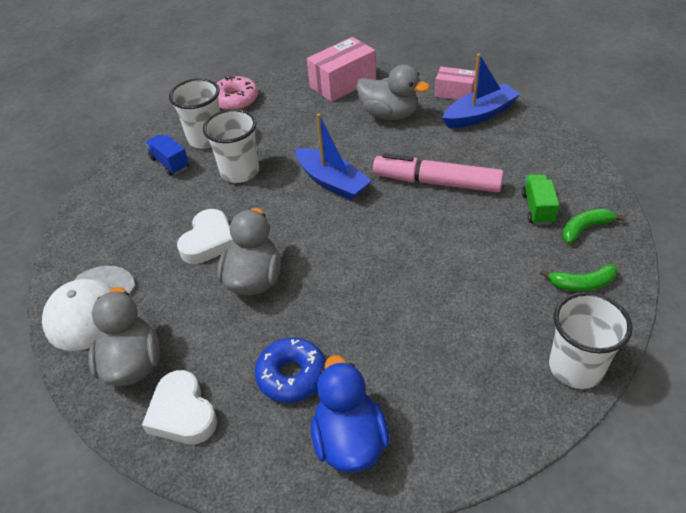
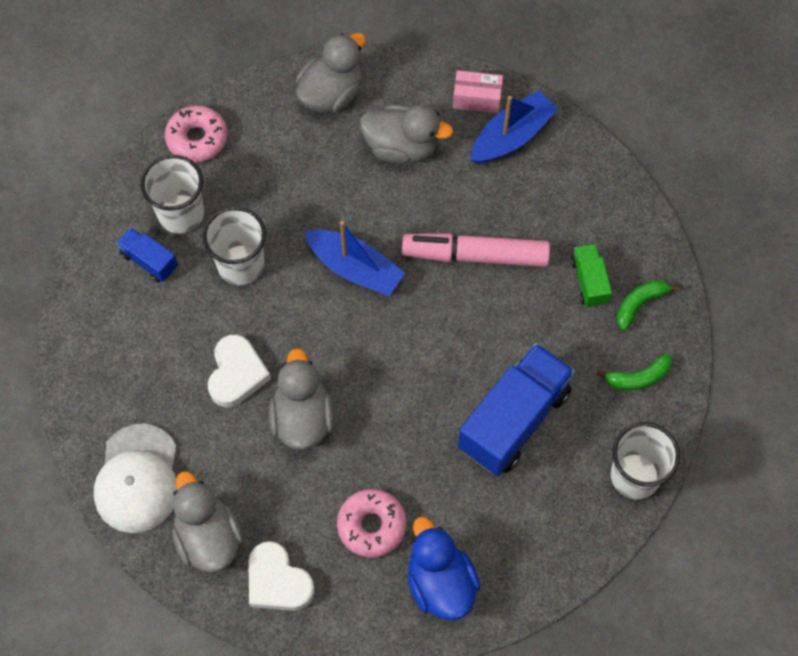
camera: 15 degrees left, 20 degrees up
(292, 375) = (371, 526): blue donut -> pink donut
(343, 83) = (331, 94): pink box -> grey duck
(453, 303) = (514, 420): none -> blue truck

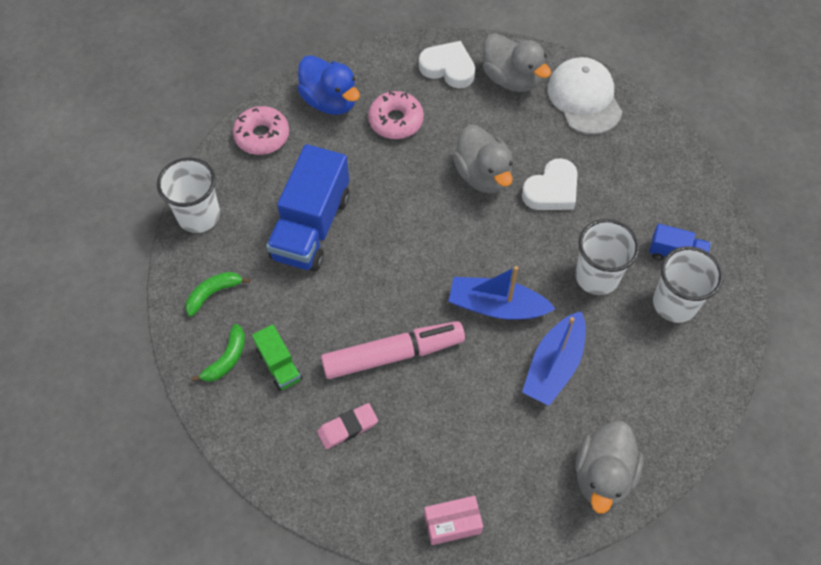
camera: 160 degrees right, 5 degrees down
(197, 139) = (704, 380): pink donut -> pink donut (262, 136)
(237, 374) = (551, 190): white heart -> white heart turned 120 degrees counterclockwise
(402, 147) = (506, 440): grey duck -> none
(512, 136) = (400, 492): blue boat -> blue boat (554, 366)
(541, 203) = (347, 427): none -> pink eraser

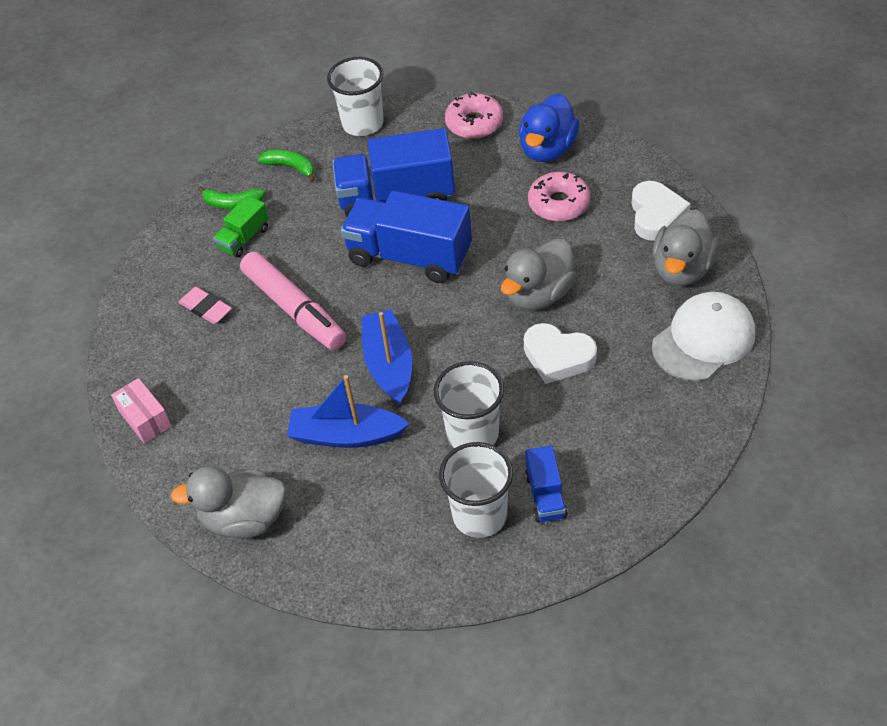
camera: 70 degrees right, 10 degrees down
(386, 244) = (409, 256): none -> blue truck

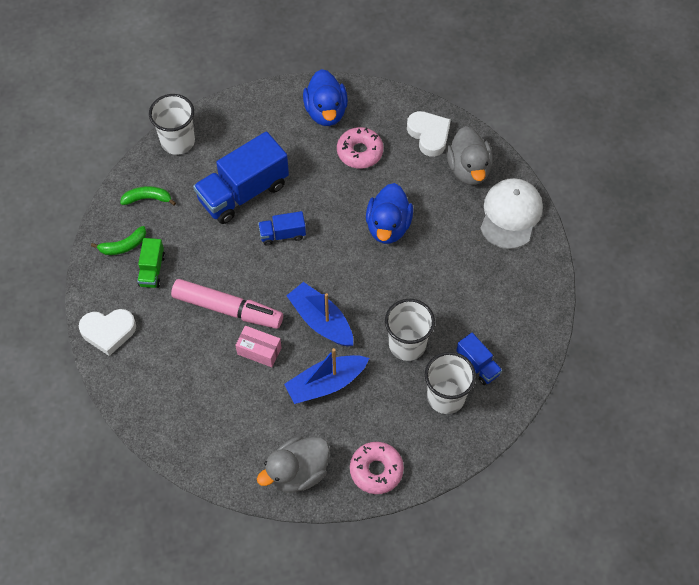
camera: 35 degrees left, 10 degrees up
(145, 419) = (178, 437): pink box -> pink box (259, 351)
(206, 308) = (162, 336): pink eraser -> none
(409, 256) = (282, 234): blue truck -> blue truck, size x0.49
(474, 123) = (260, 110): pink donut -> pink donut (376, 470)
(539, 294) = (388, 226): grey duck -> blue duck
(558, 357) = (428, 266): white heart -> white heart (108, 332)

